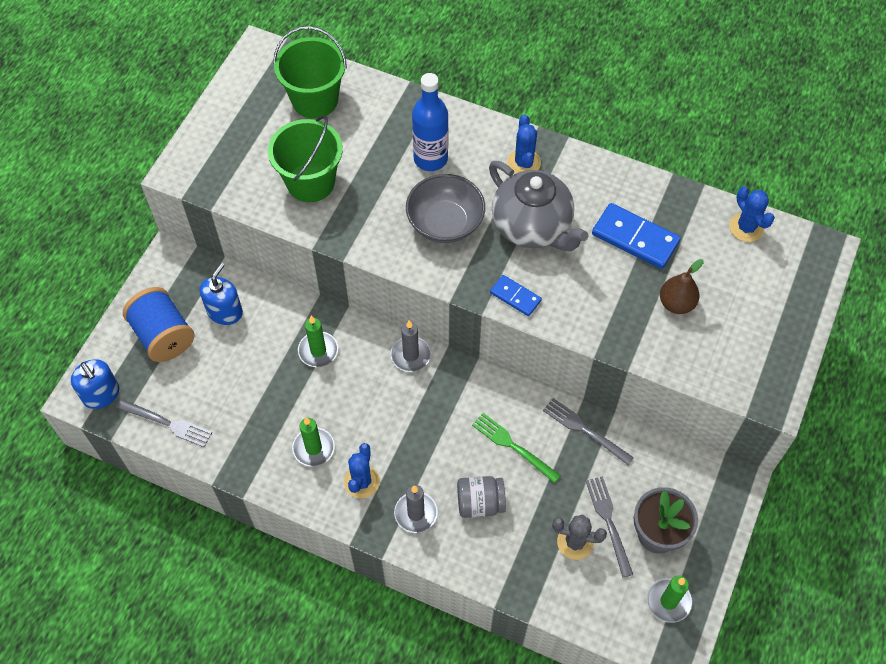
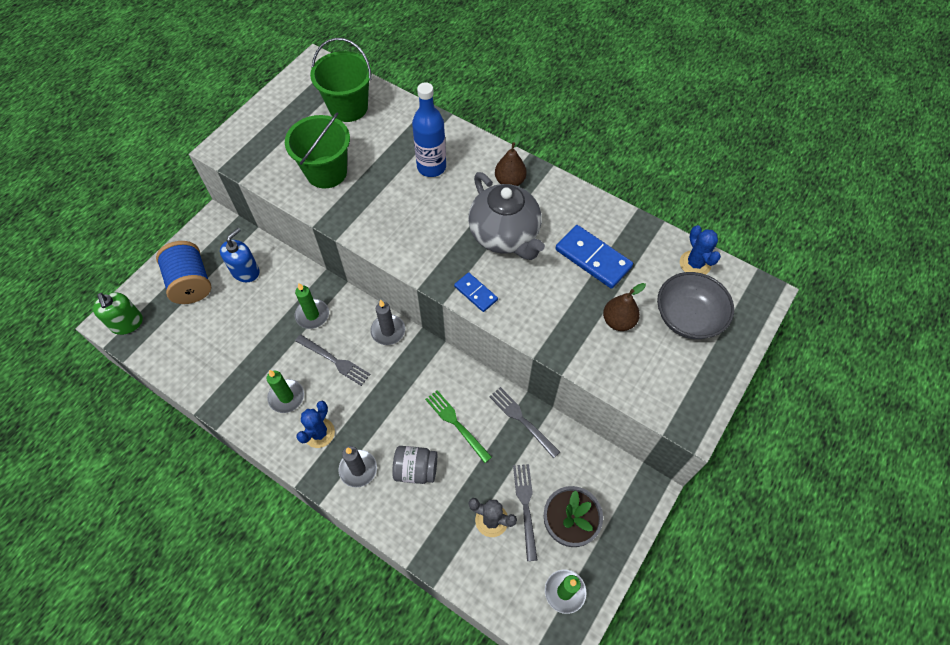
camera: 10 degrees right, 0 degrees up
(101, 394) = (127, 323): blue soap dispenser -> green soap dispenser
(168, 423) = (173, 356): grey fork -> grey fork (335, 361)
(445, 223) = (430, 221): grey bowl -> grey bowl (688, 317)
(524, 163) = (510, 181): blue cactus -> brown pear

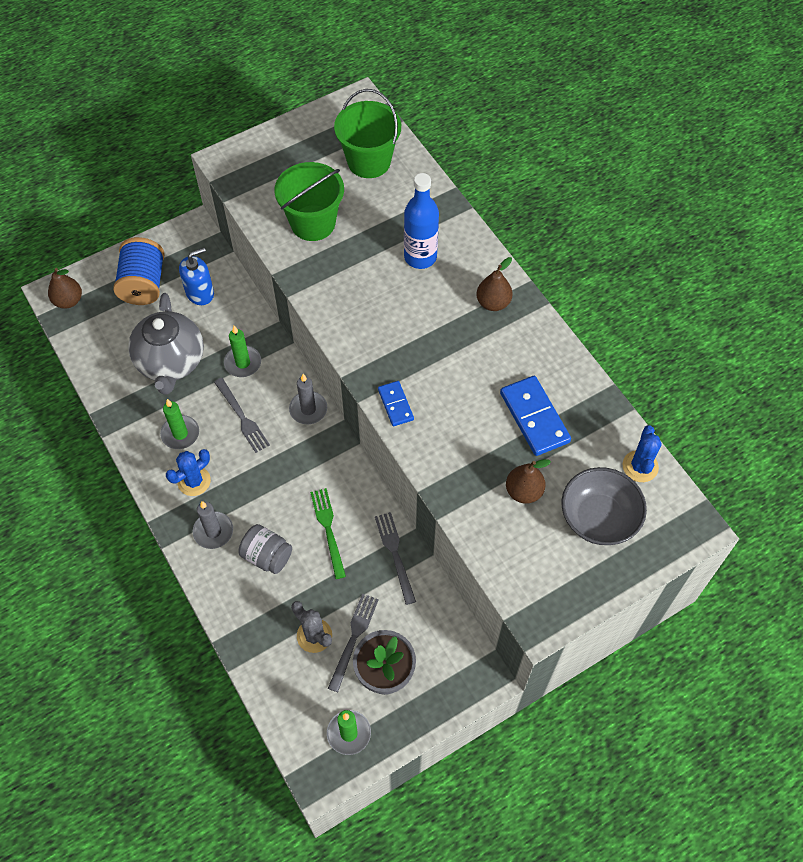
camera: 25 degrees right, 0 degrees up
(127, 323) = (68, 301): green soap dispenser -> brown pear
(505, 236) = (456, 358): grey teapot -> grey teapot (171, 362)

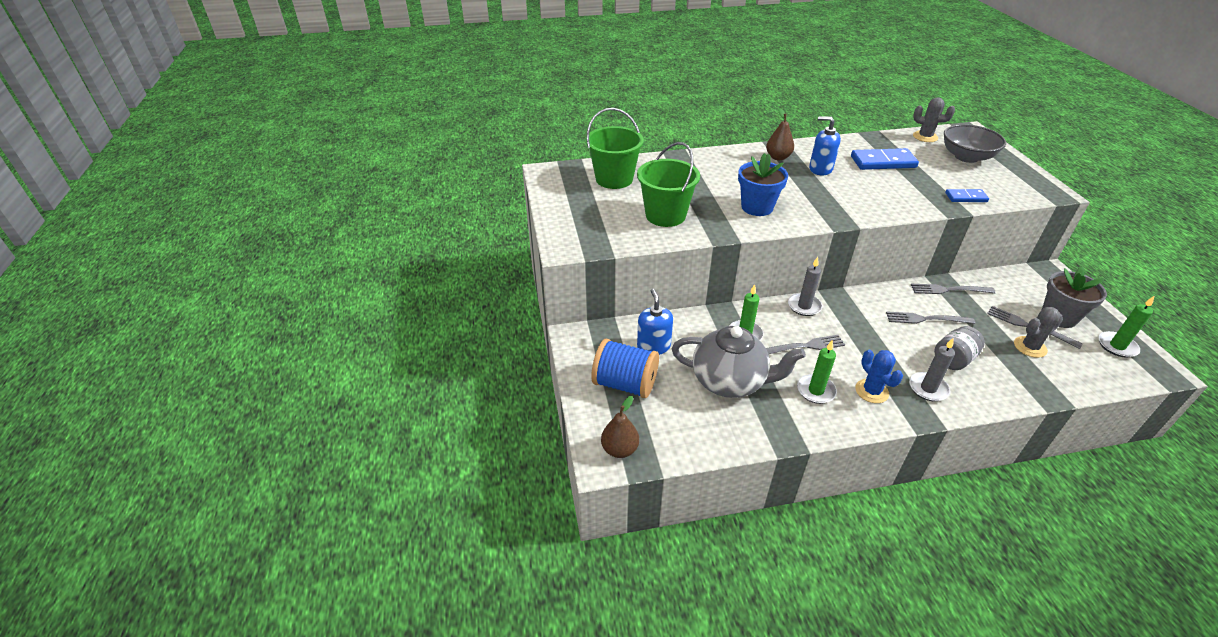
camera: 70 degrees left, 20 degrees down
(328, 528) = (925, 319): green fork -> grey fork
(362, 299) = (757, 207): none -> blue flower pot
(395, 404) = (865, 212): blue domino -> blue domino (966, 197)
(420, 257) = (724, 176): blue bottle -> none
(482, 350) = (820, 169): none -> blue soap dispenser
(523, 491) = (946, 177): brown pear -> none
(640, 466) = (925, 137): blue cactus -> grey cactus

